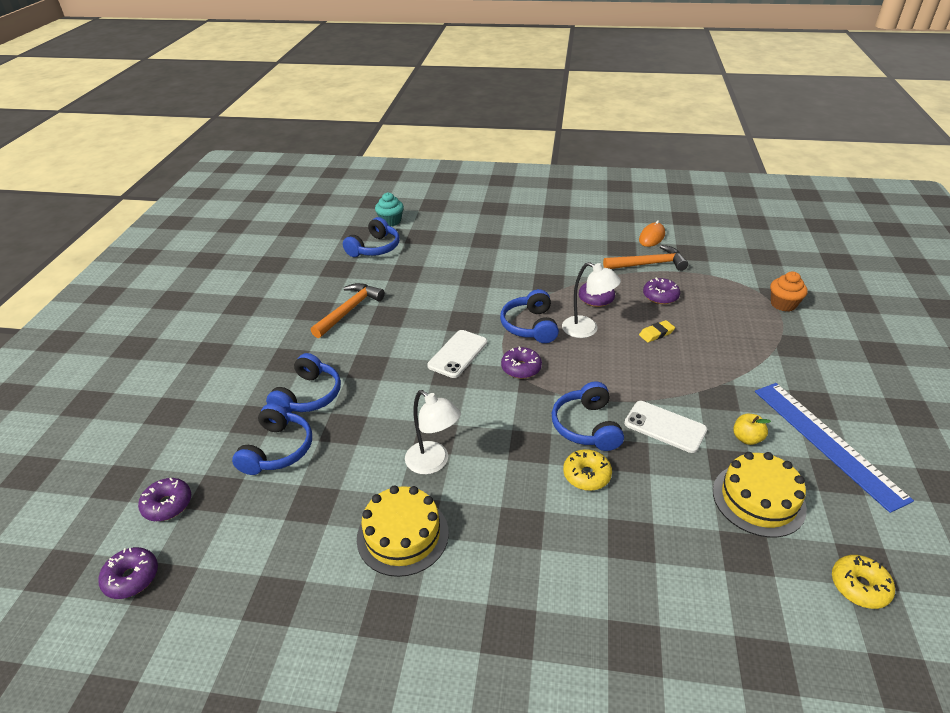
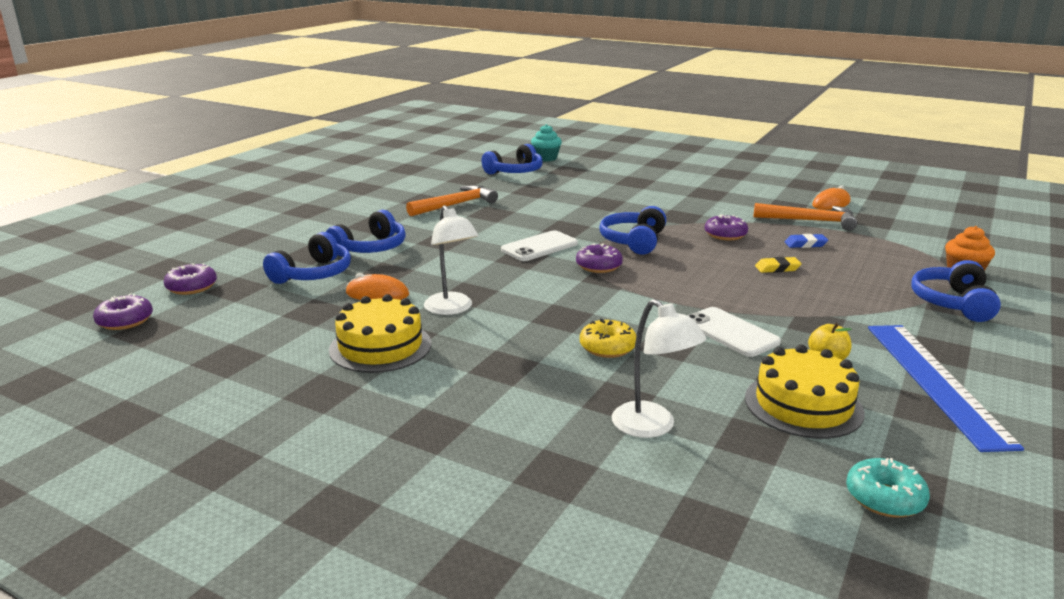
camera: 20 degrees right, 15 degrees down
(355, 462) = (377, 294): none -> orange mouse
(587, 330) = (696, 253): white lamp -> white lamp (652, 427)
(587, 426) = (637, 316): blue headphones -> blue headphones (953, 303)
(660, 296) = (805, 244): purple donut -> blue eraser
(859, 586) = (884, 498): yellow donut -> turquoise donut

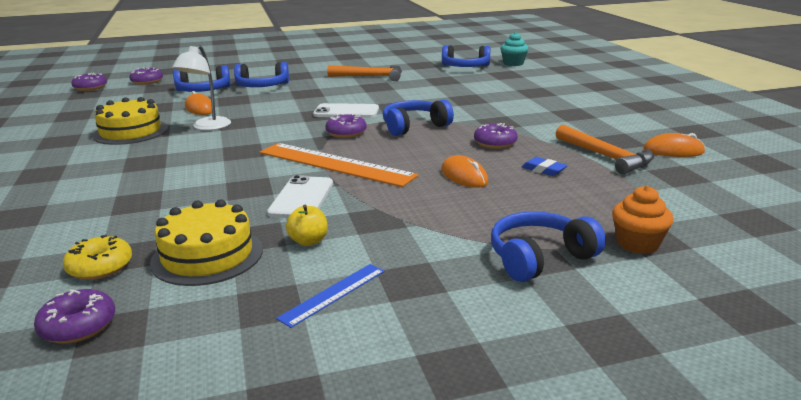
camera: 45 degrees right, 0 degrees up
(607, 347) = (214, 175): yellow donut -> yellow donut (100, 267)
(652, 427) = (108, 221): white lamp -> none
(671, 296) = (335, 164): none -> orange ruler
(777, 268) = (464, 176): yellow eraser -> orange mouse
(884, 498) = (78, 326): turquoise donut -> purple donut
(935, 381) = (333, 294): blue ruler -> blue ruler, size x0.49

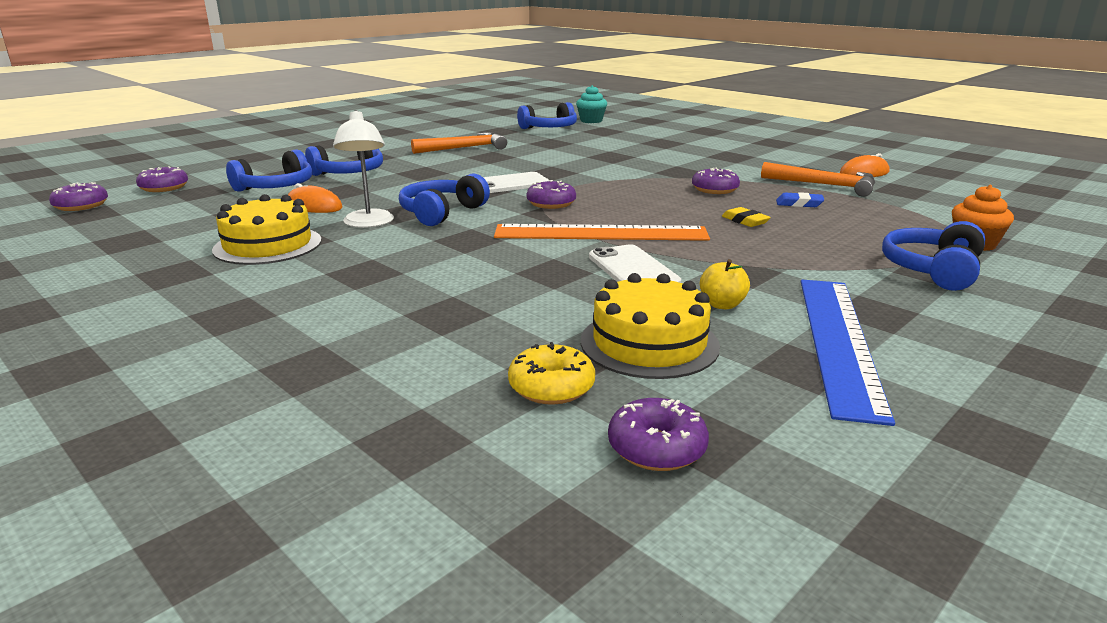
camera: 30 degrees left, 0 degrees up
(333, 294) = (838, 341): blue ruler -> blue ruler, size x2.03
(414, 126) = (610, 187): blue headphones -> blue headphones (442, 213)
(464, 176) = (745, 221): orange mouse -> yellow eraser

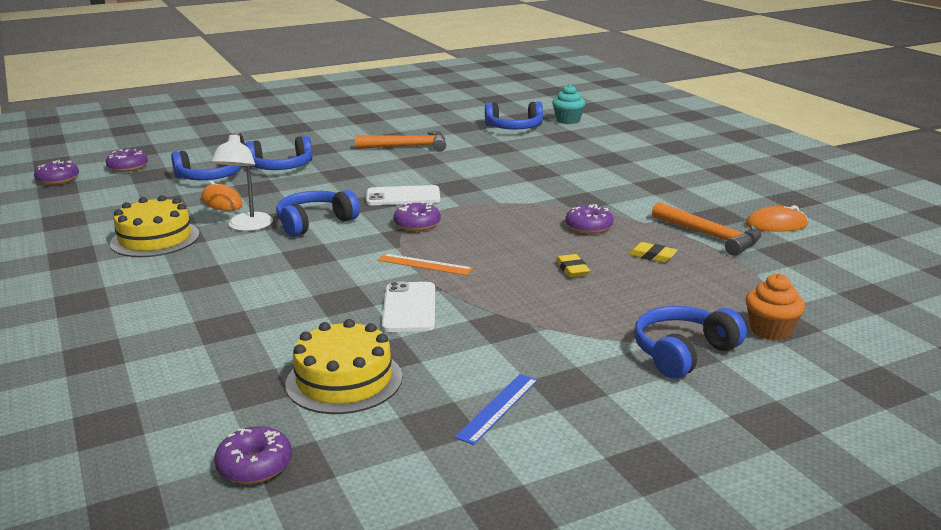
camera: 20 degrees right, 0 degrees up
(551, 387) = (234, 403): yellow donut -> none
(601, 233) = (424, 264): orange ruler -> orange ruler, size x0.49
(722, 305) = (443, 355): yellow apple -> none
(799, 204) = (652, 256): blue eraser -> yellow eraser
(838, 341) = (498, 408): blue ruler -> blue ruler, size x0.49

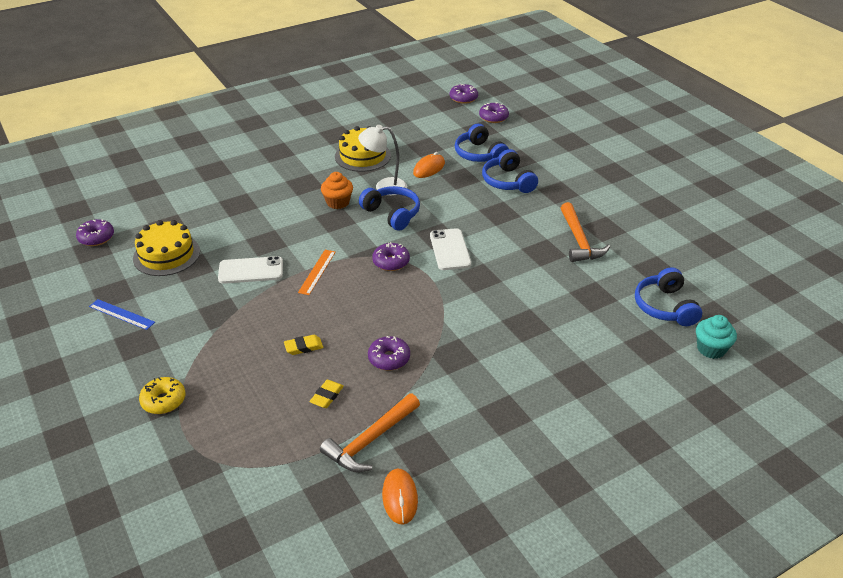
camera: 85 degrees right, 15 degrees up
(683, 353) = (164, 401): blue headphones -> yellow donut
(771, 330) = (186, 455): orange cupcake -> orange cupcake (338, 202)

